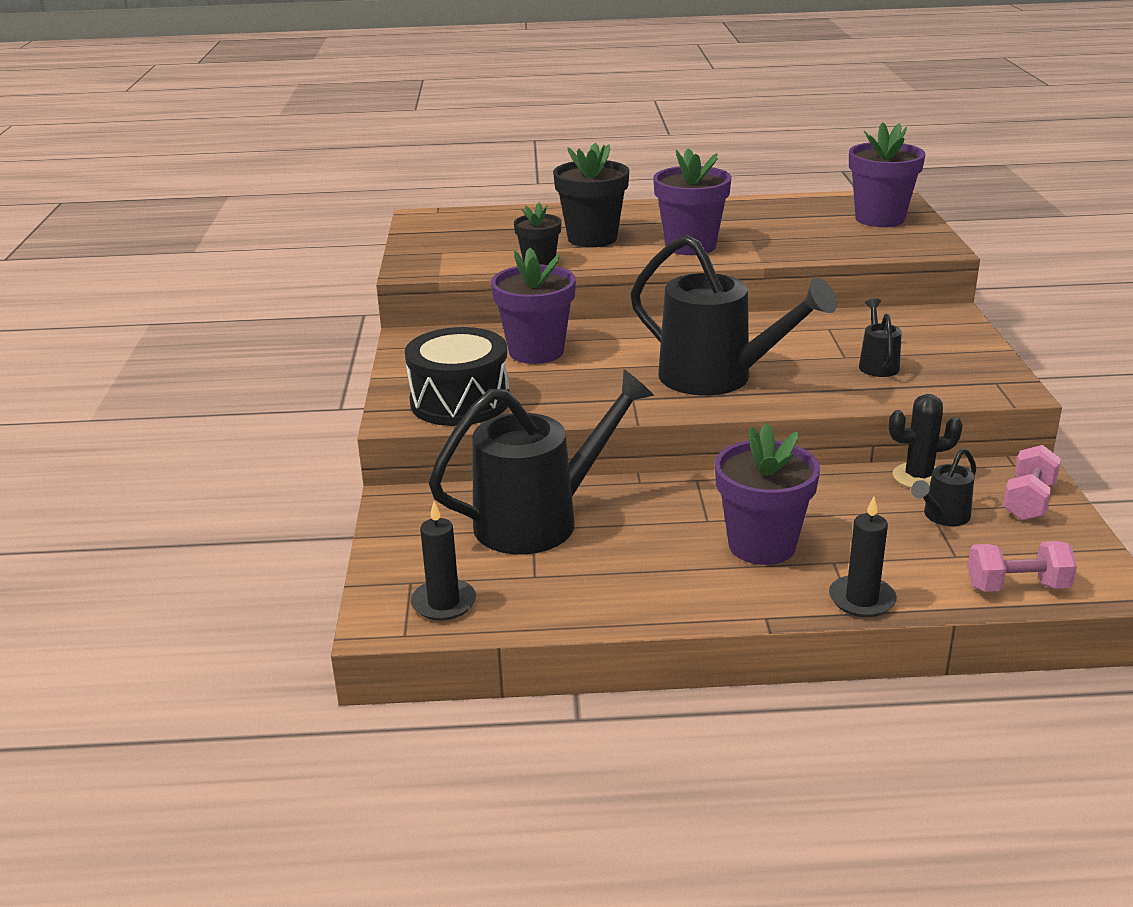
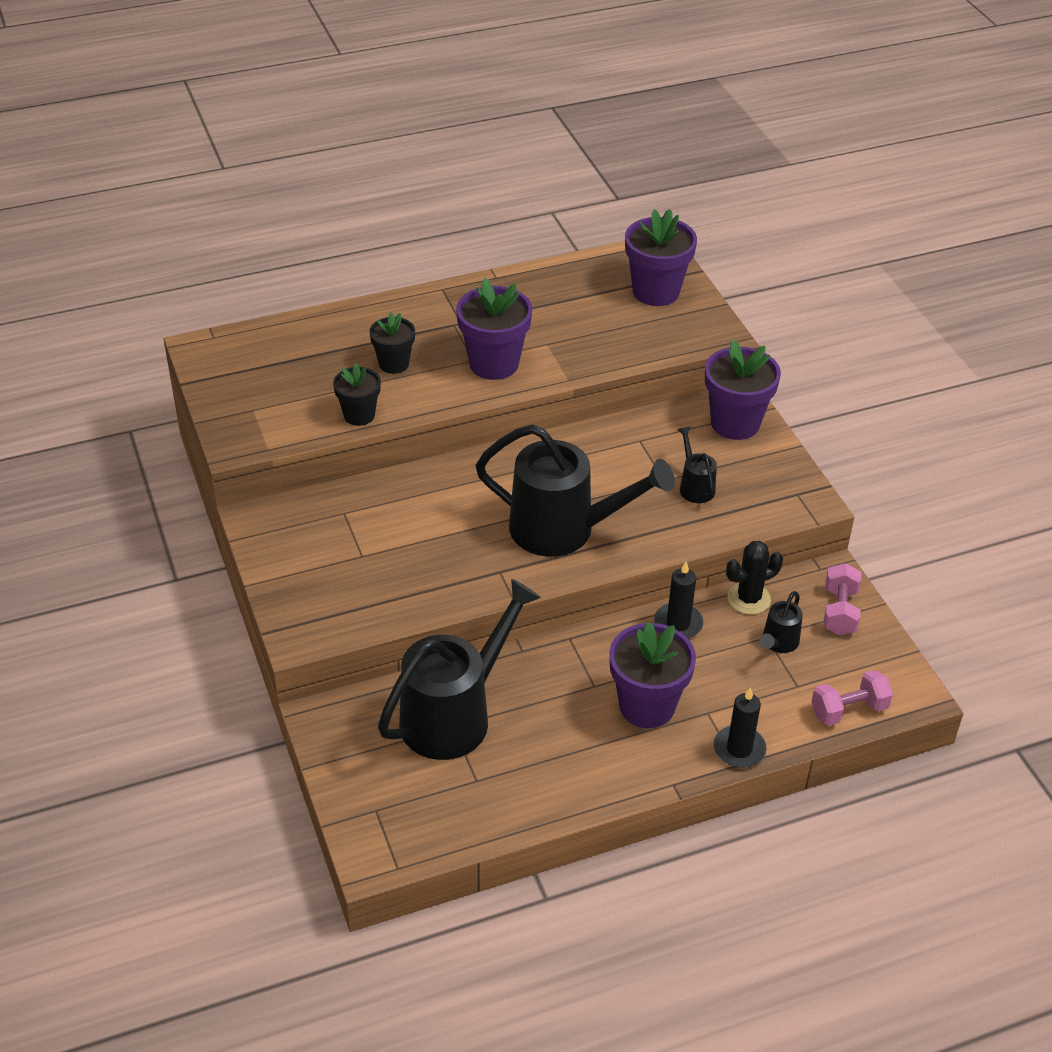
camera: 20 degrees left, 15 degrees up
(443, 603) = (414, 827): black candle -> black candle (678, 624)
(460, 402) = (345, 604): black drum -> none
(536, 352) = (386, 520): purple flower pot -> purple flower pot (735, 423)
(592, 238) = (394, 364): black flower pot -> black flower pot, size x0.61

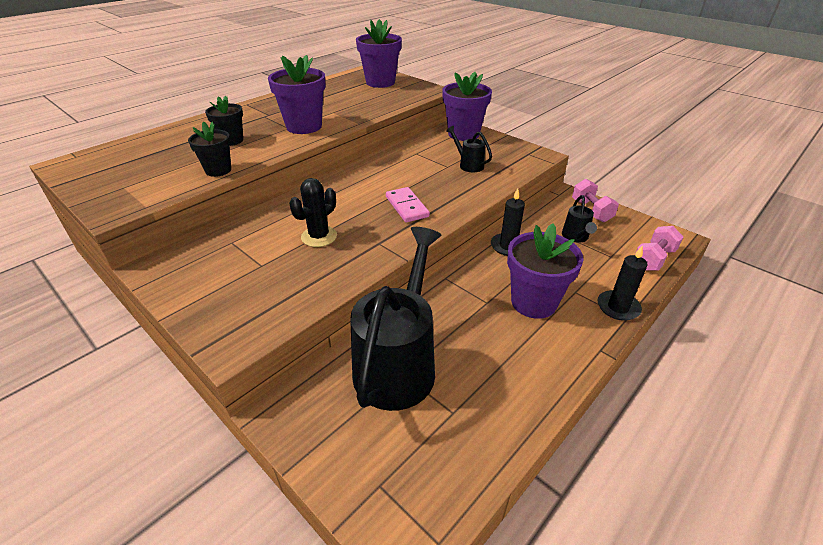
camera: 25 degrees left, 5 degrees down
(565, 530) = (407, 207): black watering can -> pink domino
(749, 599) = (536, 220): black cactus -> black cactus (319, 236)

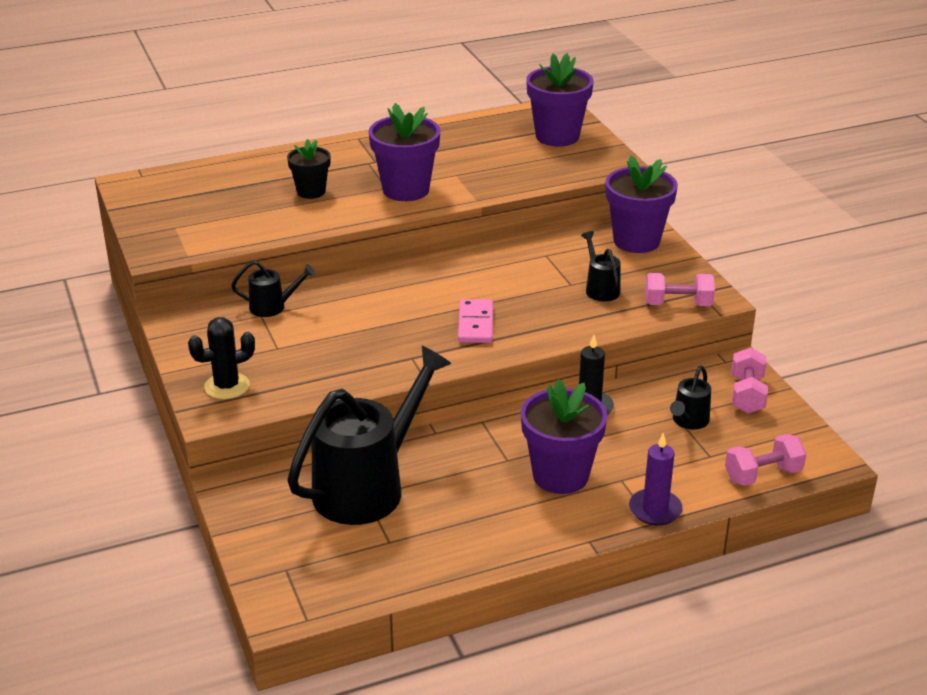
camera: 25 degrees right, 5 degrees down
(218, 170) = (276, 229): black flower pot -> none
(239, 233) = (273, 307): none -> black watering can
(319, 236) = (353, 333): black cactus -> black cactus (227, 386)
(523, 163) = (678, 304): none -> pink dumbbell
(618, 307) = (655, 510): black candle -> purple candle

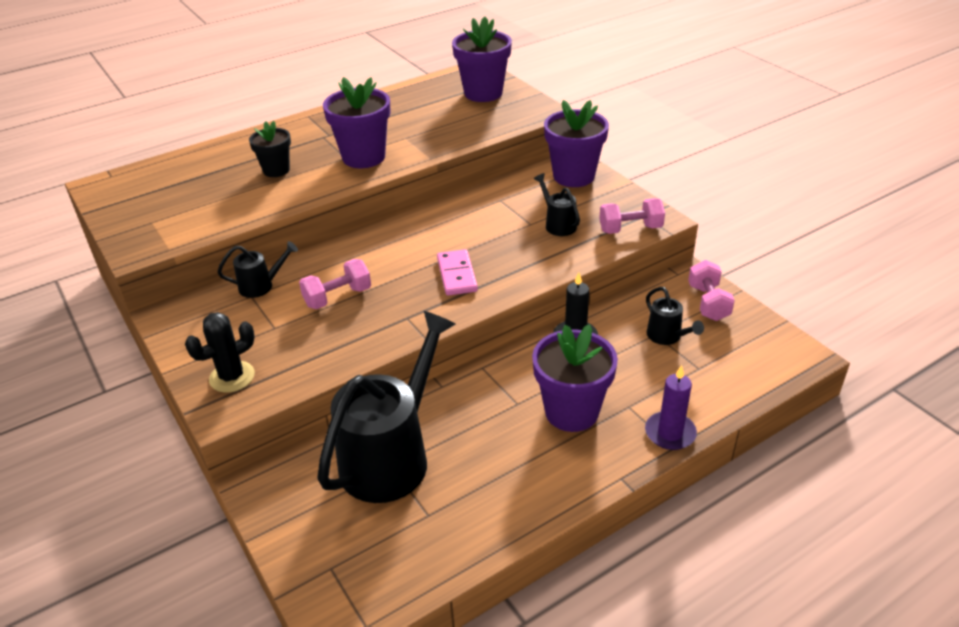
camera: 10 degrees left, 5 degrees up
(688, 421) = (667, 337): black watering can -> black watering can turned 45 degrees counterclockwise
(763, 475) = (752, 379): pink dumbbell -> pink dumbbell (338, 297)

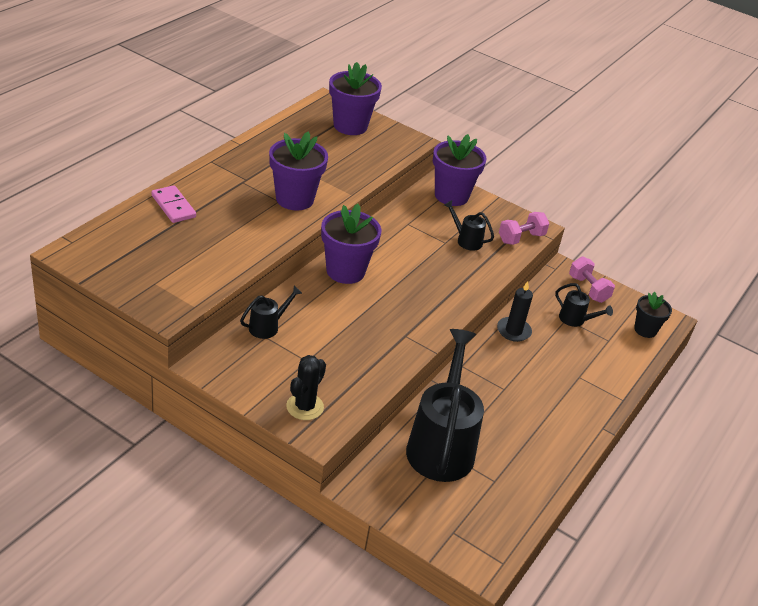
camera: 30 degrees left, 0 degrees up
(276, 170) = (227, 219): black flower pot -> black flower pot (645, 330)
(338, 297) = (339, 327): pink dumbbell -> none
(457, 275) = (419, 294): pink domino -> pink domino (173, 206)
(571, 412) = (544, 388): purple flower pot -> purple flower pot (345, 271)
(670, 433) = (615, 390): purple candle -> none

